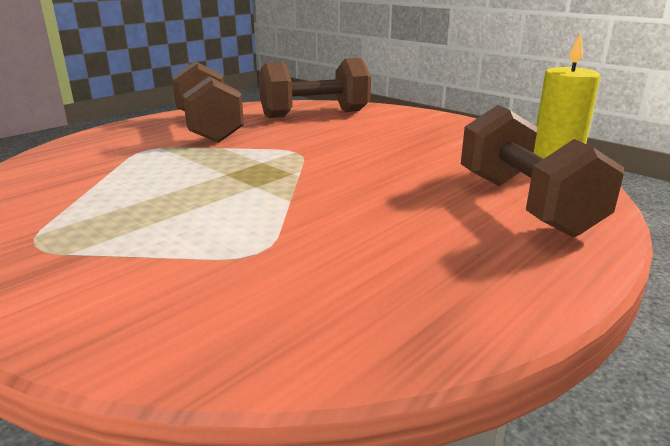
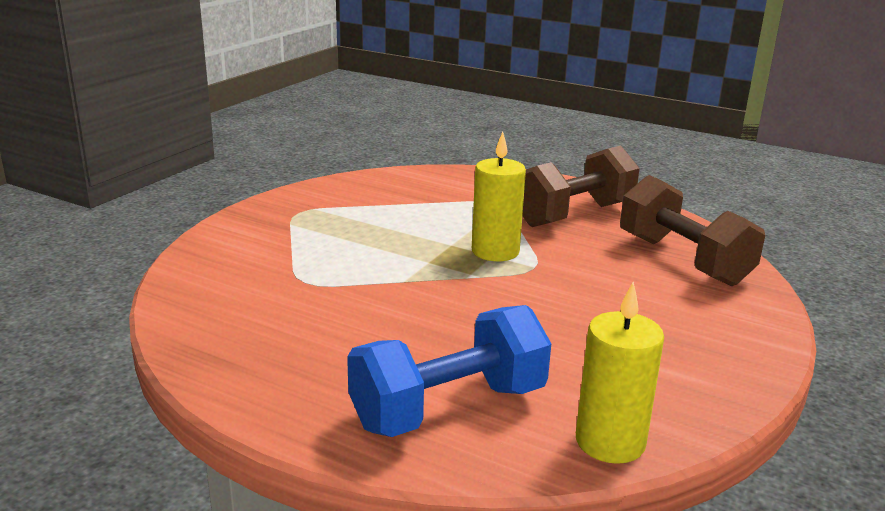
camera: 75 degrees right, 0 degrees up
(256, 160) = (495, 251): none -> yellow candle
(525, 204) = (449, 407): brown dumbbell -> blue dumbbell

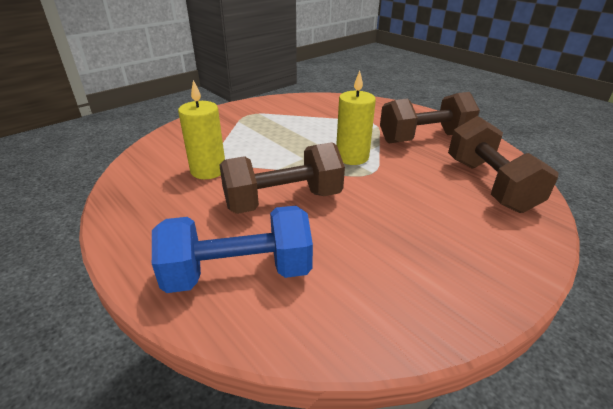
camera: 20 degrees right, 10 degrees up
(442, 318) = (283, 200): none -> brown dumbbell
(610, 442) = (338, 335): yellow candle -> yellow candle (208, 170)

